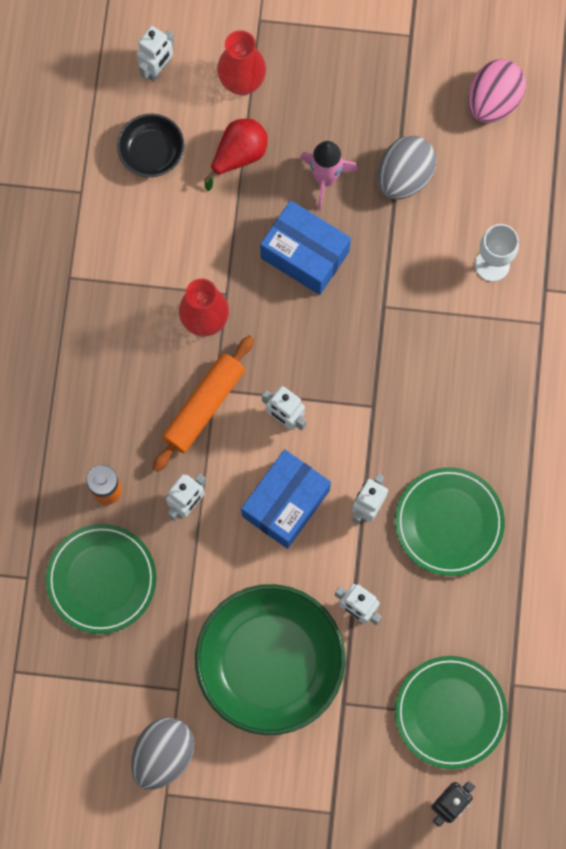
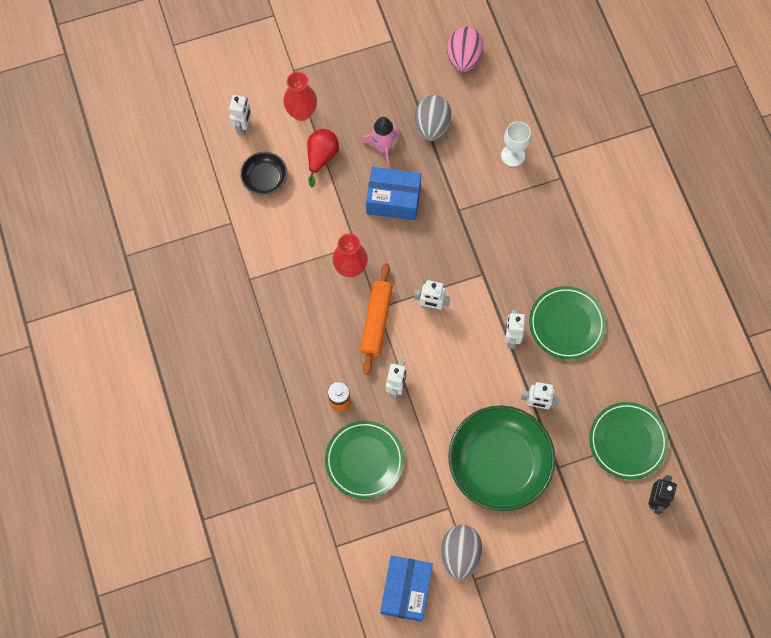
camera: 25 degrees left, 5 degrees down
(286, 503) = (458, 358): blue box -> blue box (406, 590)

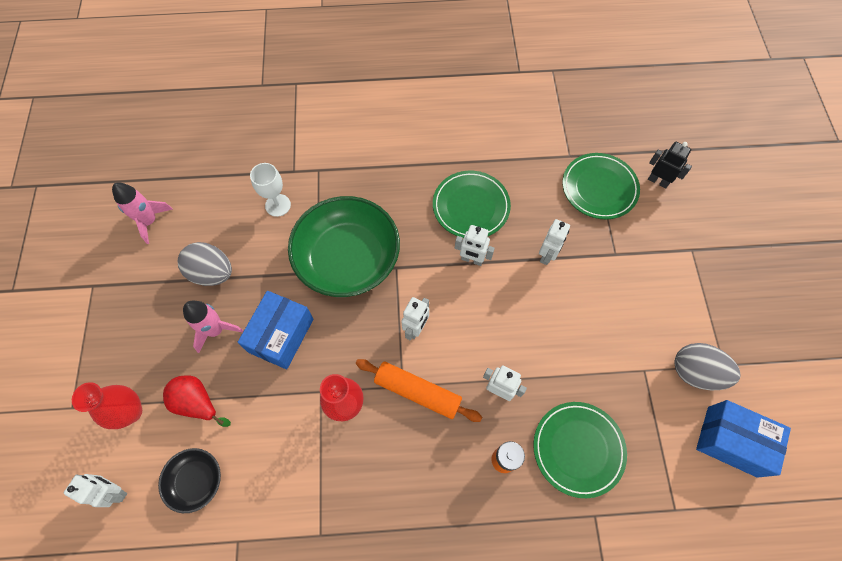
camera: 75 degrees left, 5 degrees down
(463, 58) = (149, 221): pink egg -> pink rocket
(499, 463) = (603, 307): green bowl -> green bowl (347, 258)

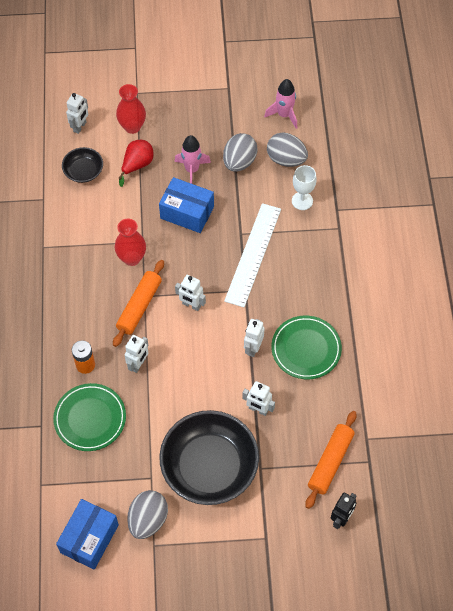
camera: 90 degrees right, 5 degrees down
(216, 220) = (286, 159): none -> grey egg
(347, 258) = (253, 254): green bowl -> white ruler
(599, 188) = (330, 462): green plate -> orange rolling pin
(621, 306) = (209, 466): none -> black bowl

